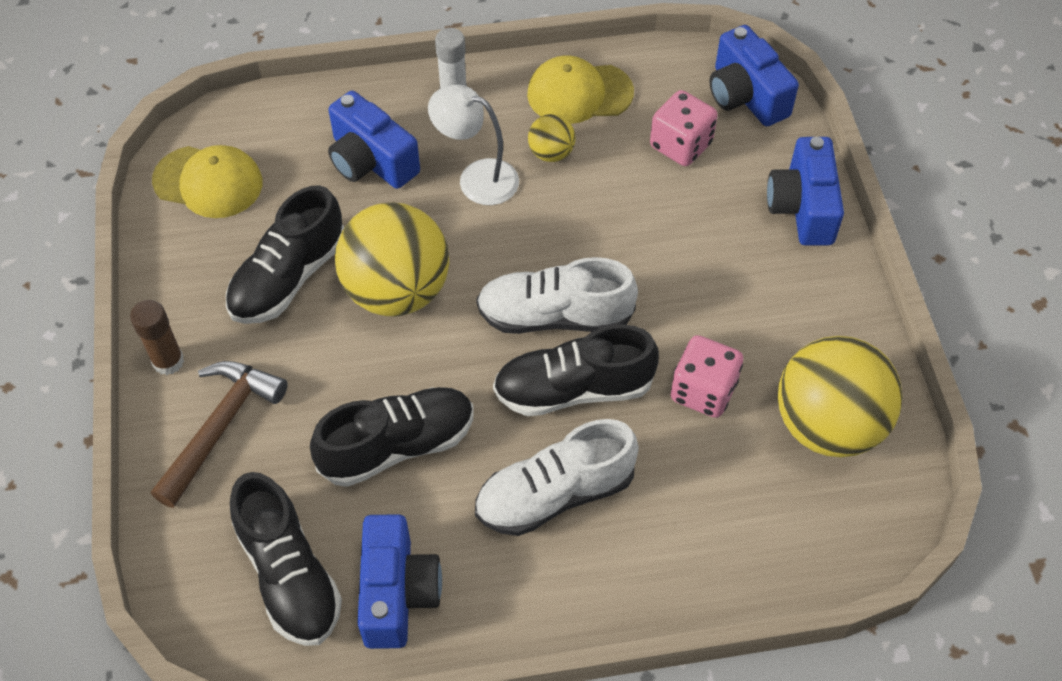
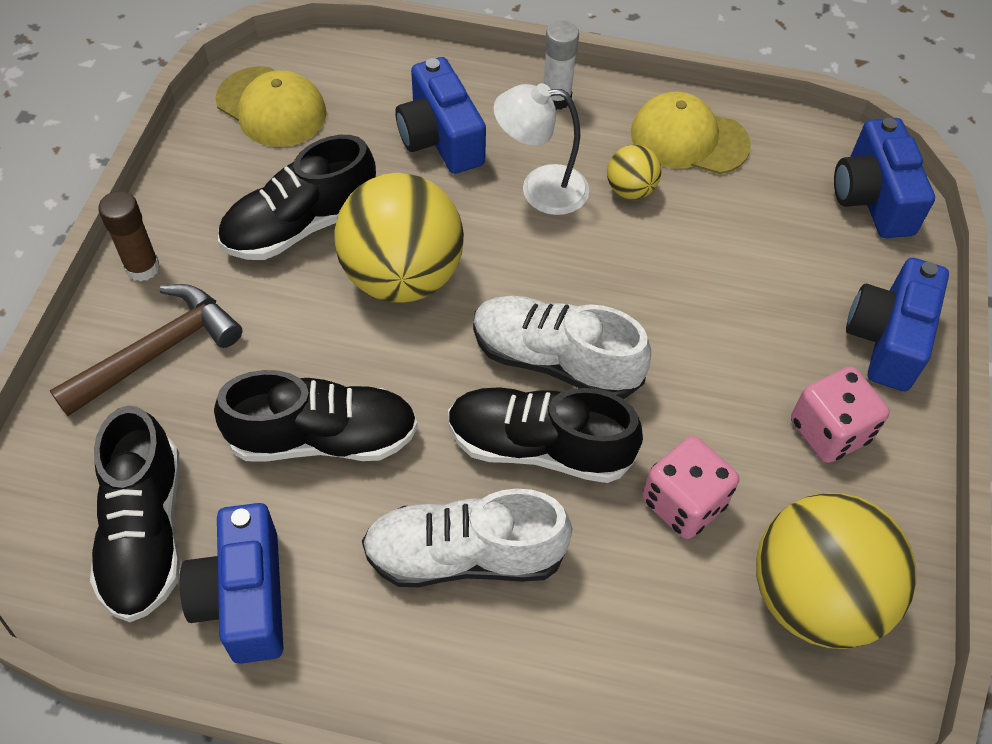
camera: 20 degrees right, 0 degrees up
(397, 593) = (244, 598): blue camera -> blue camera turned 150 degrees clockwise
(477, 178) = (540, 189): white lamp -> white lamp turned 45 degrees counterclockwise
(680, 145) = (776, 227): pink dice -> pink dice (829, 431)

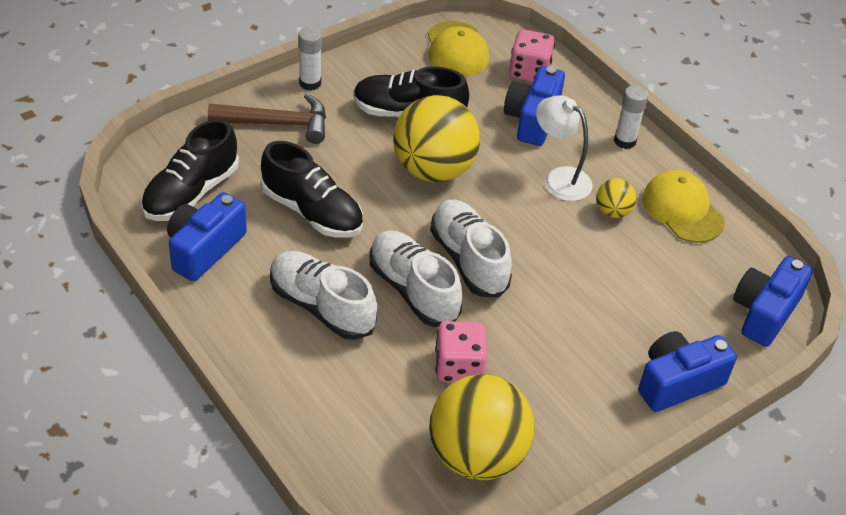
camera: 40 degrees right, 10 degrees down
(142, 267) = (310, 83): brown glue stick -> white glue stick
(539, 447) = (413, 290): black shoe -> white shoe
(829, 431) = (582, 397): pink dice -> pink dice (529, 71)

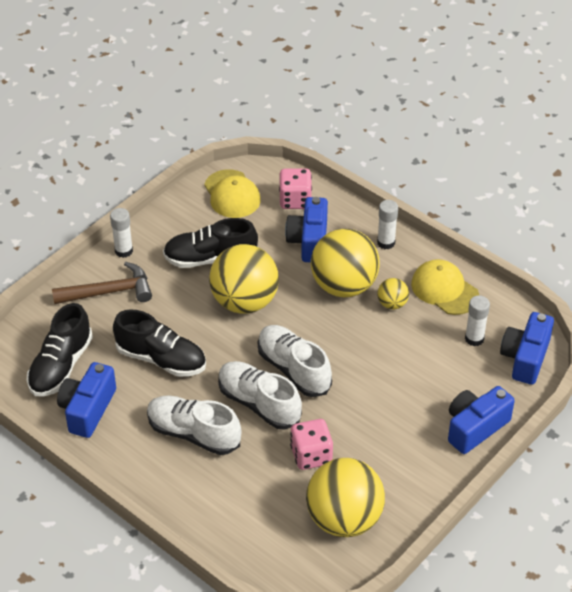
camera: 10 degrees left, 0 degrees up
(559, 178) = (344, 286): white lamp -> yellow ball
(705, 275) = (474, 339): none -> white glue stick

